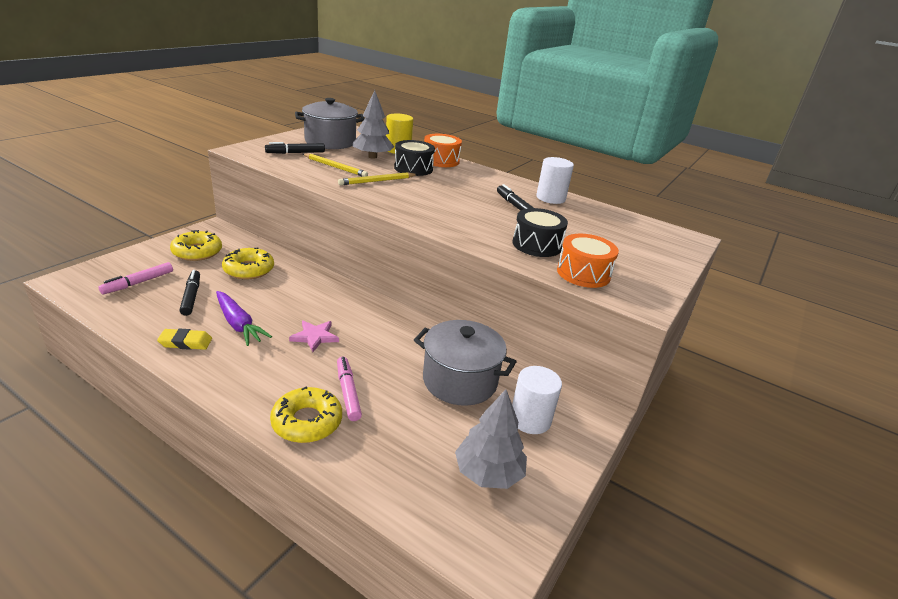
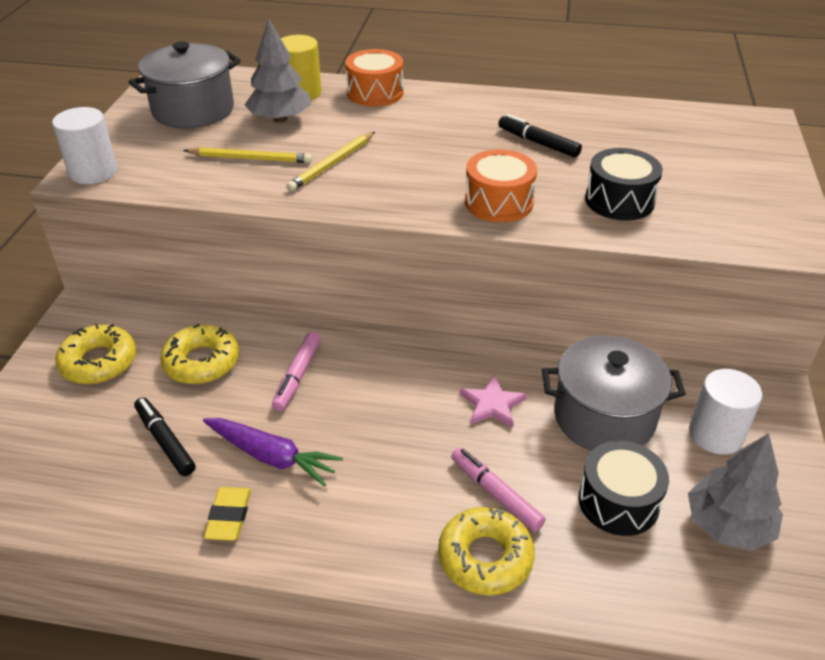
camera: 20 degrees left, 10 degrees up
(138, 283) = (65, 451): pink marker -> pink marker (297, 376)
(185, 342) = (229, 517): yellow eraser -> yellow eraser turned 60 degrees counterclockwise
(295, 153) = (167, 151): black marker -> none
(315, 337) = (385, 431): pink star -> pink star (492, 404)
(413, 168) = (355, 122): black drum -> black drum (618, 501)
(550, 198) = (565, 112): white cylinder -> white cylinder (93, 172)
(583, 273) = (706, 226): orange drum -> orange drum (498, 202)

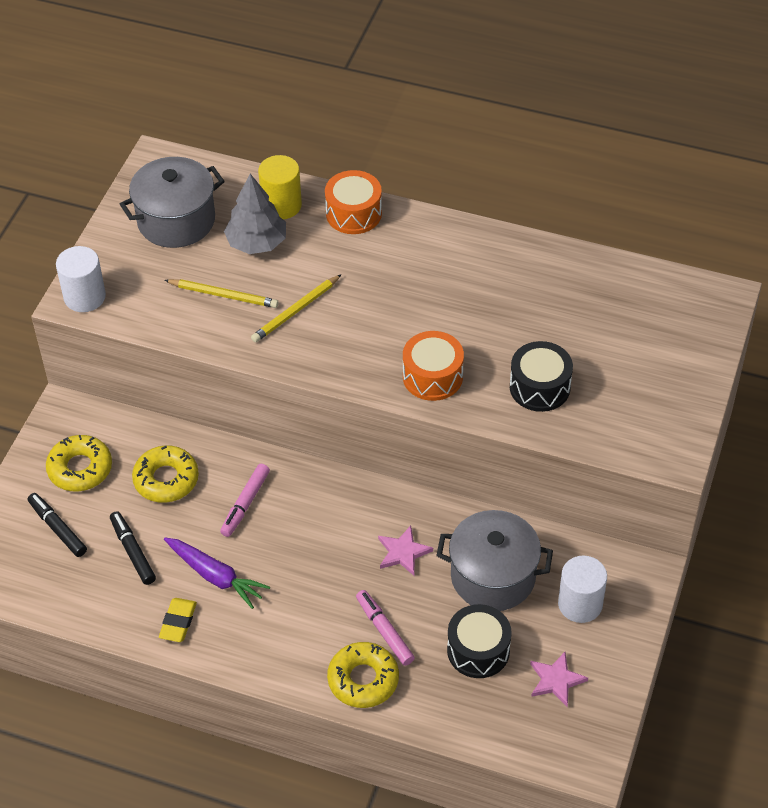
camera: 10 degrees right, 10 degrees up
(538, 143) = (491, 304): black marker -> black marker (57, 528)
(728, 525) = (556, 680): grey tree -> pink star

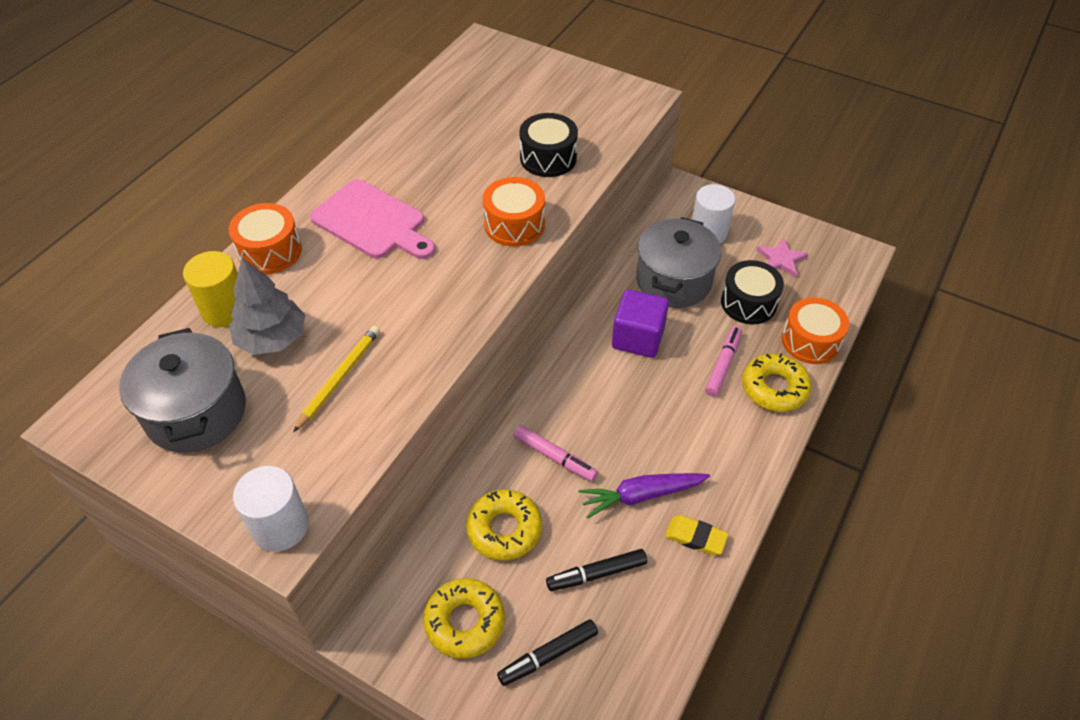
camera: 80 degrees left, 0 degrees up
(215, 576) = (641, 495): purple carrot -> purple carrot turned 150 degrees counterclockwise
(296, 310) = (389, 316): yellow pencil -> none
(384, 631) = (723, 364): pink marker -> pink marker turned 135 degrees clockwise
(403, 552) = (638, 338): pink star -> purple cube
(408, 272) = (372, 222): none -> pink cutting board
(436, 712) = (810, 341): none -> orange drum

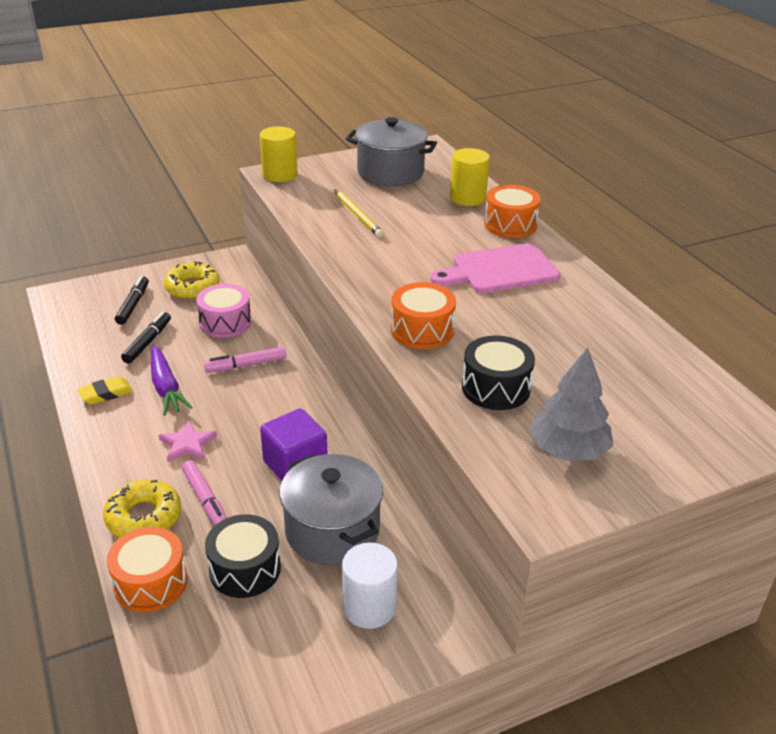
camera: 125 degrees right, 15 degrees down
(272, 338) = (421, 205): grey tree -> grey tree (568, 450)
(280, 526) = (280, 175): white cylinder -> yellow cylinder
(504, 529) = (225, 323): yellow donut -> pink drum
(641, 495) = (166, 387): purple carrot -> purple carrot turned 135 degrees clockwise
(781, 259) = (266, 645): pink star -> pink star (187, 444)

